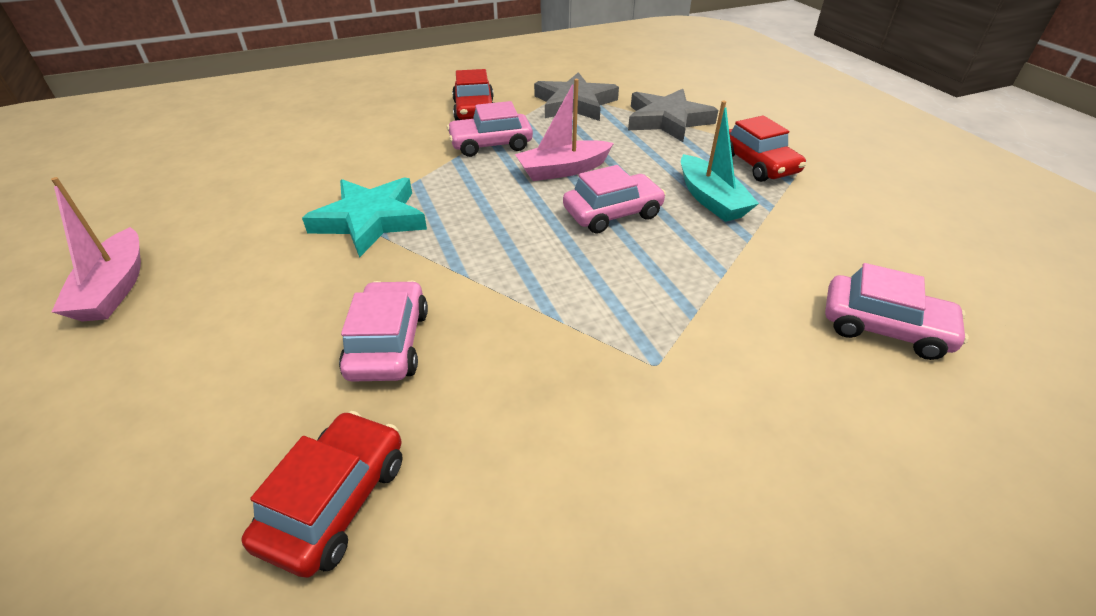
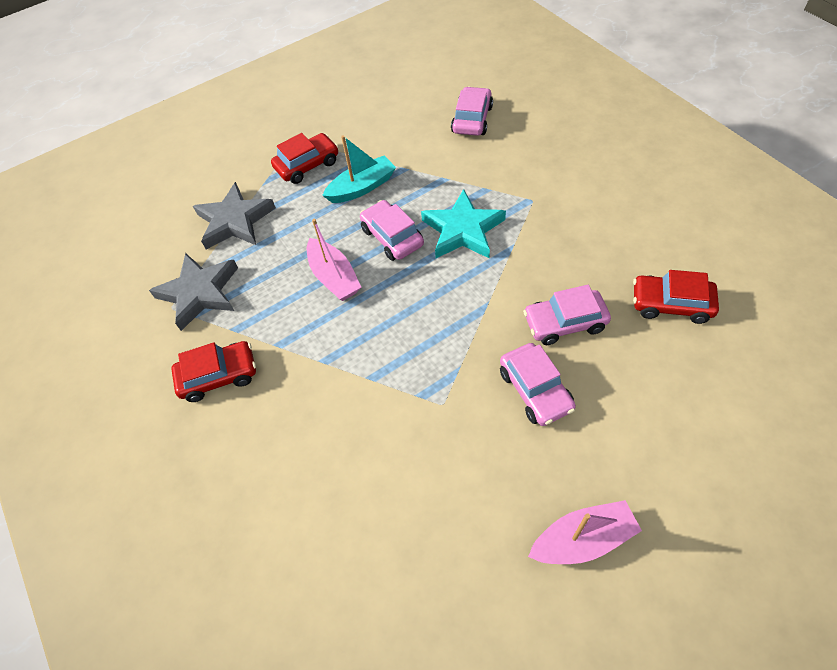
camera: 95 degrees left, 15 degrees up
(370, 220) = (439, 389): turquoise star -> turquoise star (463, 230)
(491, 144) = (294, 340): pink car -> pink car (535, 390)

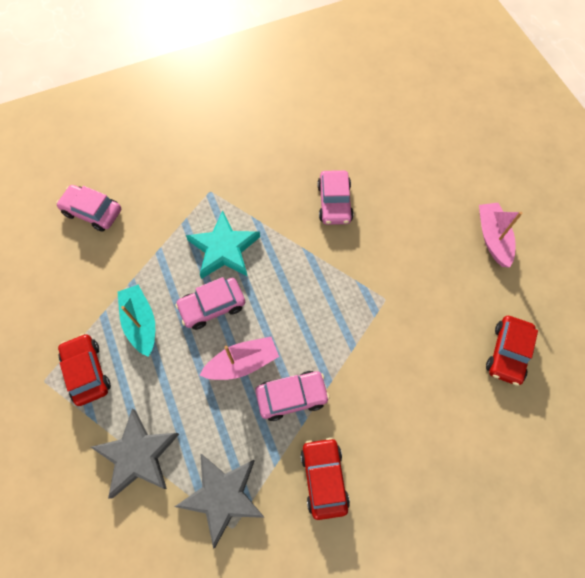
camera: 85 degrees left, 10 degrees up
(535, 390) = (385, 236): pink car -> pink car (292, 397)
(671, 304) = (335, 136): red car -> red car (507, 353)

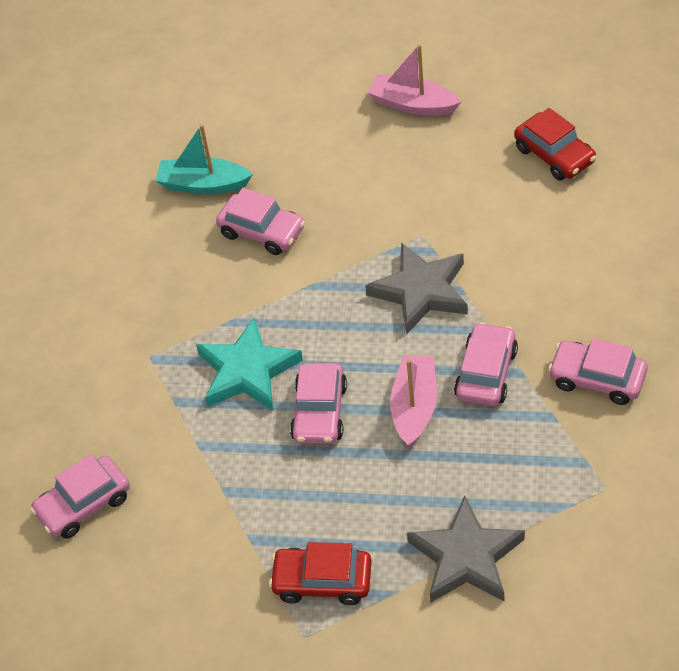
camera: 55 degrees left, 15 degrees down
(141, 323) = (292, 499): turquoise boat -> turquoise boat (203, 184)
(222, 496) = (564, 485): grey star -> grey star (421, 291)
(324, 478) = (597, 379): red car -> pink car

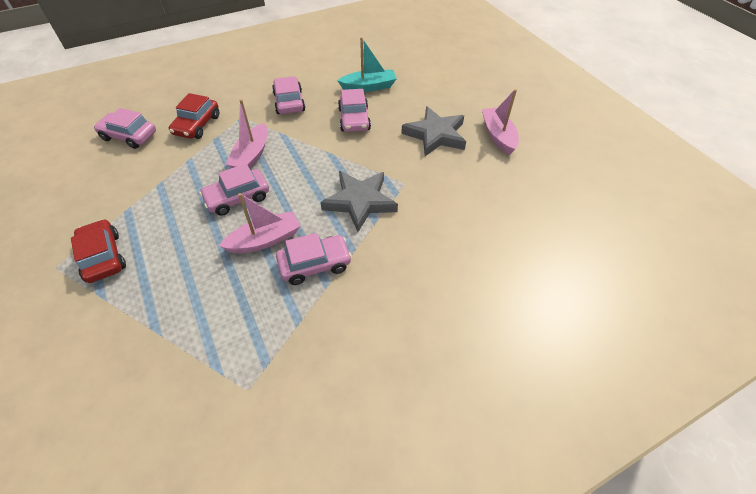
camera: 50 degrees right, 0 degrees up
(203, 184) = (369, 87): turquoise boat -> turquoise boat turned 105 degrees clockwise
(247, 371) = (251, 155): turquoise star -> pink boat
(466, 557) = (147, 326): grey star -> grey star (435, 135)
(554, 155) = (525, 216): red car -> red car (197, 125)
(597, 379) = (349, 333): pink car -> pink car (289, 102)

